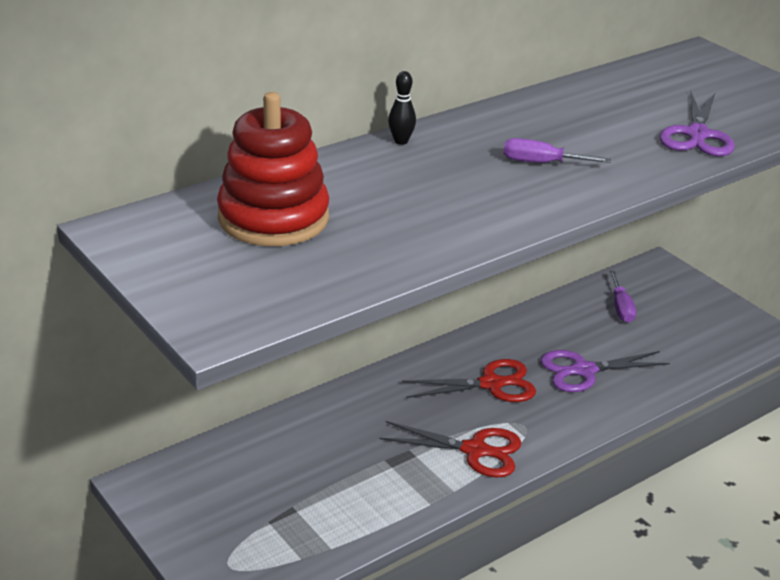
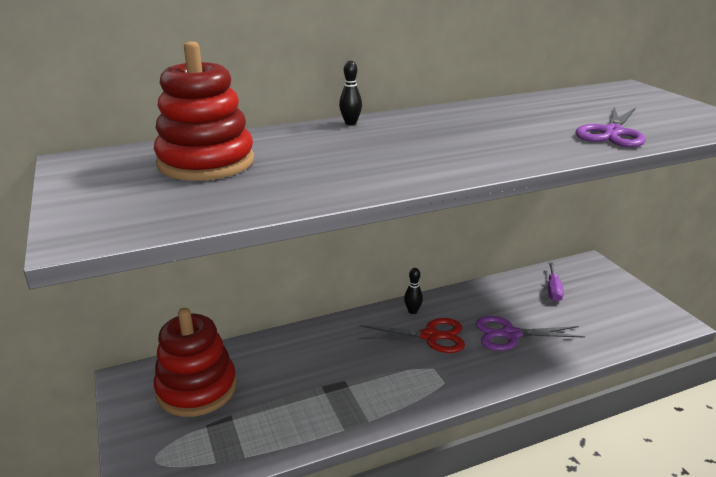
camera: 15 degrees right, 5 degrees down
(235, 483) = (197, 389): none -> red stacking toy
(459, 354) = (412, 311): none -> black bowling pin
(474, 450) = (398, 388): red scissors -> none
(541, 163) = (461, 142): purple screwdriver -> none

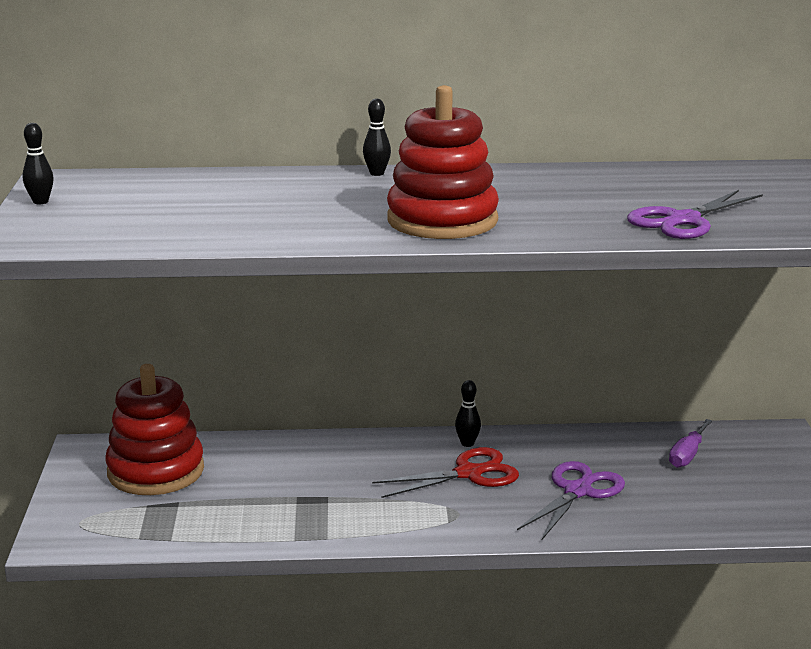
camera: 20 degrees right, 5 degrees down
(74, 186) = (40, 202): none -> black bowling pin
(206, 162) = (180, 195): red stacking toy -> red stacking toy (442, 220)
(430, 336) = (468, 474): red scissors -> red scissors turned 45 degrees counterclockwise
(510, 334) = (577, 491): purple scissors -> purple scissors turned 105 degrees clockwise

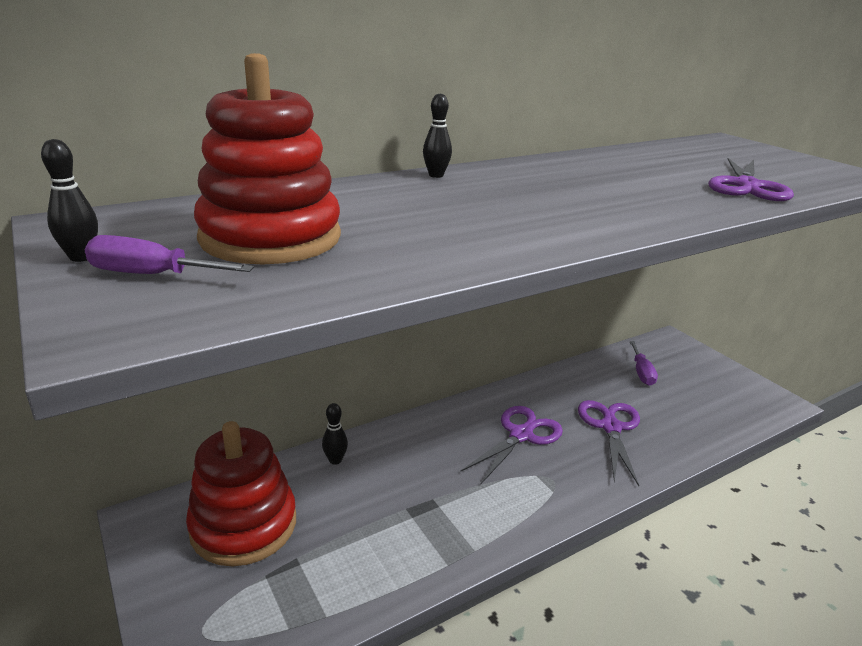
camera: 30 degrees left, 5 degrees up
(69, 218) = (152, 275): none -> purple screwdriver
(442, 220) = (578, 212): red stacking toy -> red stacking toy (270, 237)
(467, 443) = (492, 405): black bowling pin -> black bowling pin (335, 460)
(468, 474) = (521, 435): red scissors -> purple scissors

